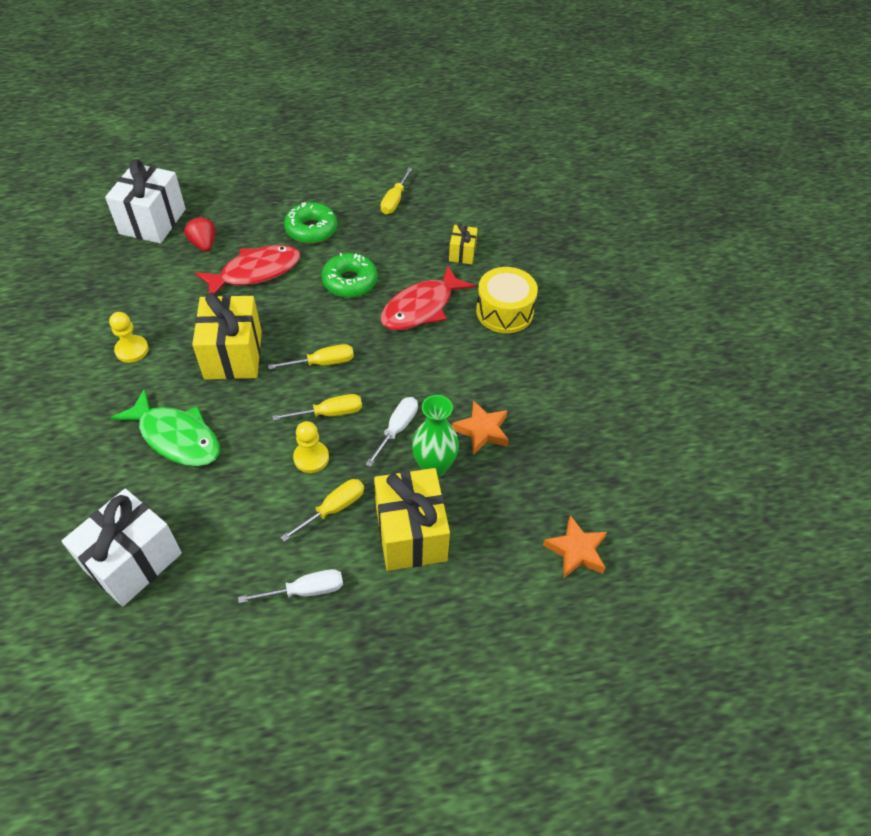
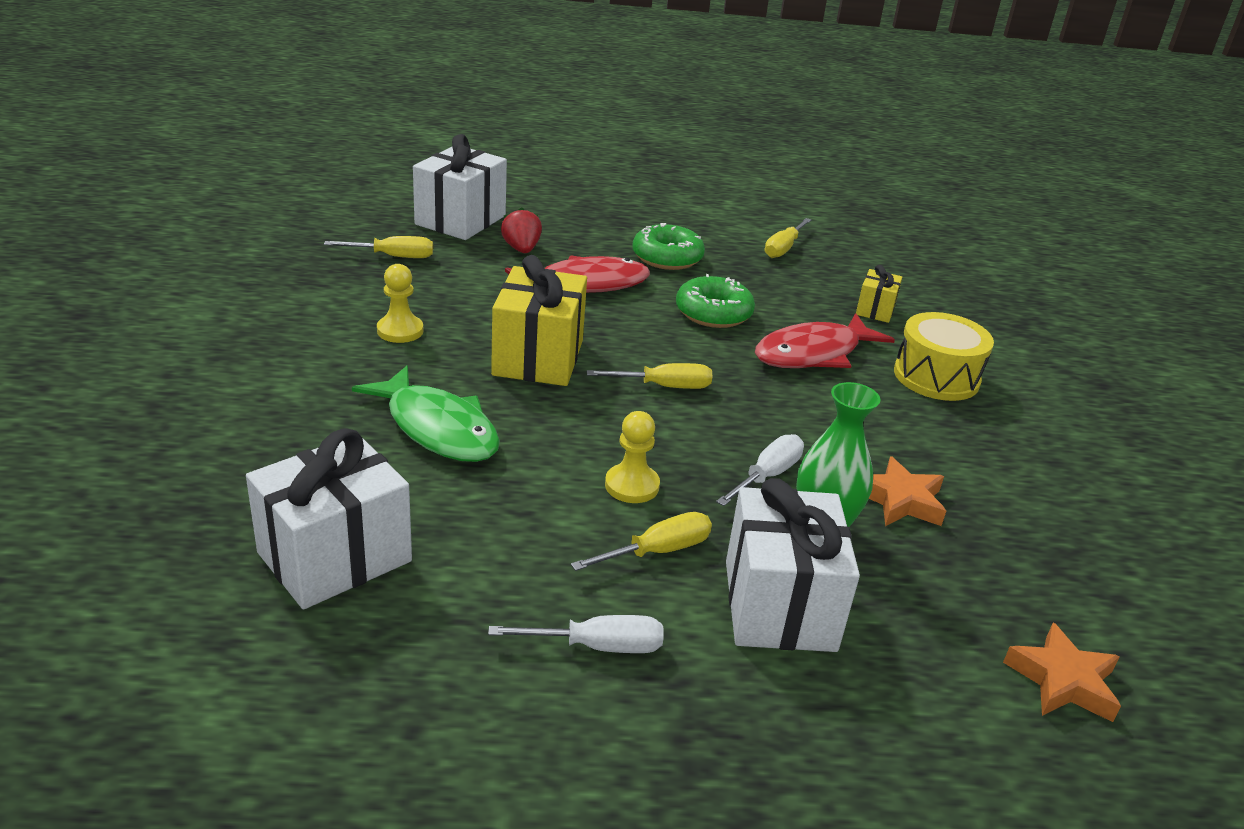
camera: 10 degrees right, 20 degrees down
(329, 413) = (666, 441): yellow screwdriver -> yellow screwdriver (393, 256)
(411, 534) = (779, 605): yellow gift -> white gift

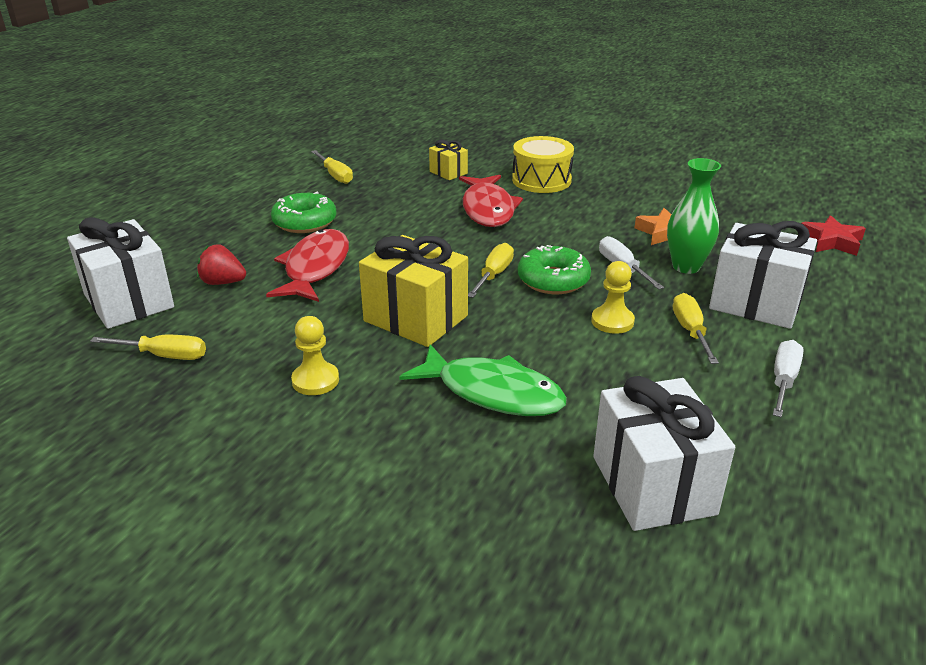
camera: 60 degrees left, 0 degrees up
(393, 256) = (163, 356): yellow screwdriver -> yellow screwdriver turned 75 degrees clockwise
(438, 428) = (493, 393): green fish -> green fish turned 45 degrees clockwise
(713, 313) = (406, 228): green donut -> green donut (553, 280)
(1062, 681) = (831, 241): orange star -> red star

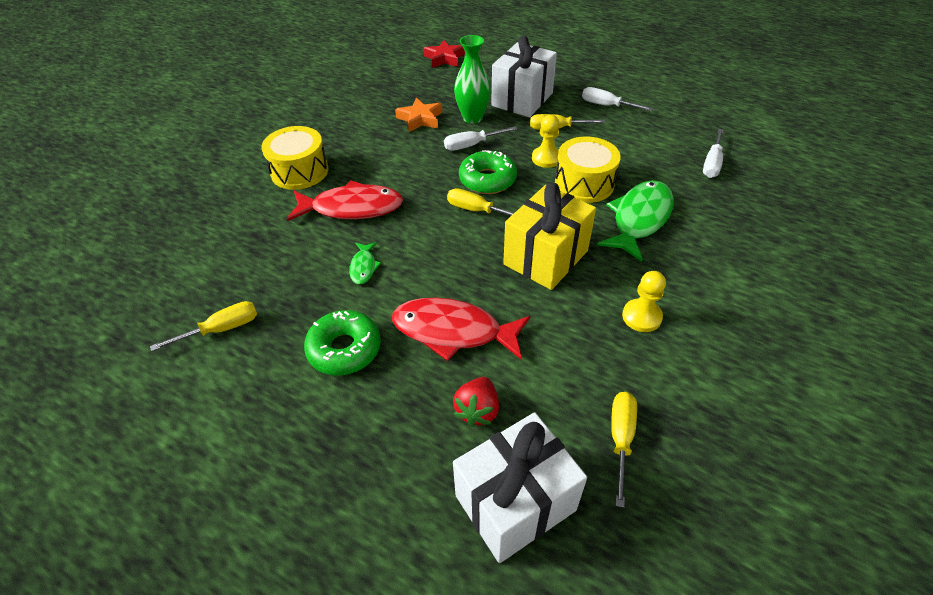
camera: 85 degrees left, 15 degrees up
(402, 221) = (363, 267): none -> green fish
(448, 172) = (254, 232): yellow gift -> none
(563, 350) = (584, 183): none -> yellow drum
(653, 485) = (712, 163): white gift -> white screwdriver

